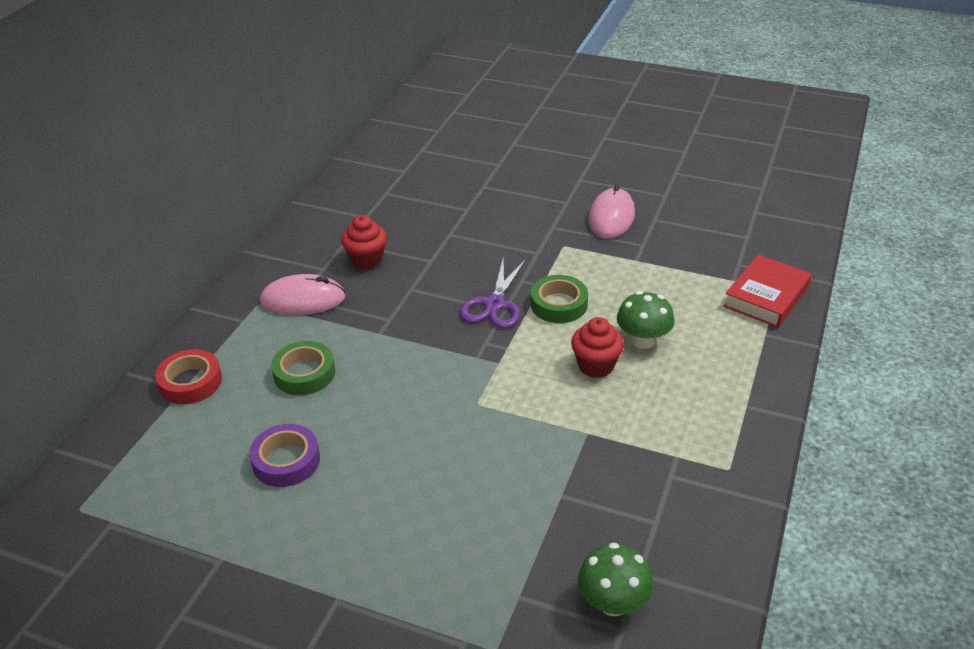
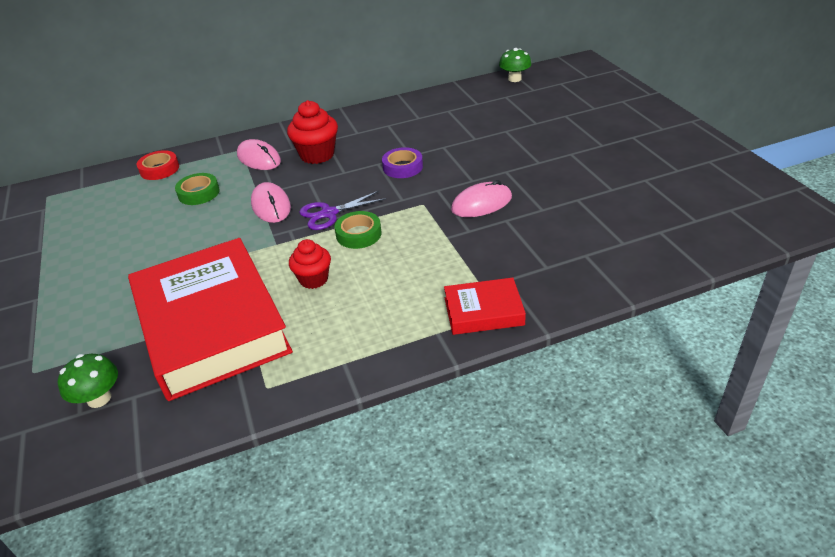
camera: 50 degrees right, 0 degrees up
(286, 461) = (126, 227): purple tape -> purple tape (402, 167)
(366, 260) = (317, 155): red cupcake -> red cupcake, size x1.52
(418, 334) = (271, 205): none -> pink mouse
(584, 466) = (211, 325): none -> red book
(643, 340) = (362, 284): green mushroom -> green mushroom (514, 79)

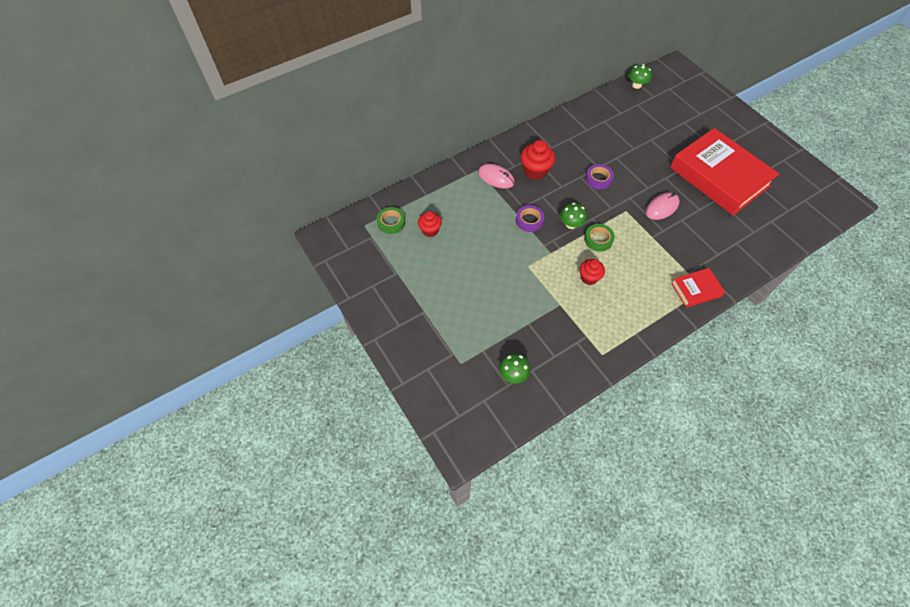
camera: 15 degrees left, 20 degrees up
(126, 207) = (430, 230): none -> red cupcake
(159, 169) = (430, 193): red tape -> none
(199, 193) = (473, 213): green tape -> green tape (391, 222)
(211, 325) = (547, 318): red book -> red book (719, 177)
(271, 205) = (529, 220): pink mouse -> purple tape
(329, 214) = (571, 224): purple scissors -> green mushroom

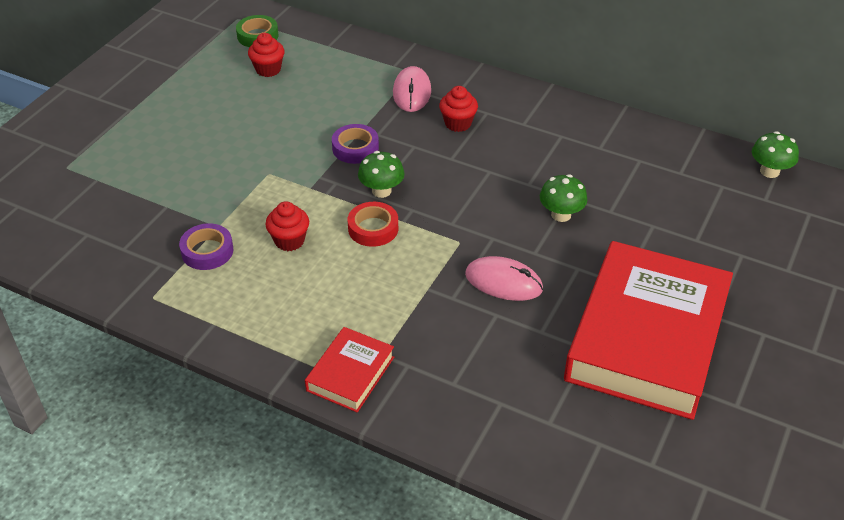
camera: 60 degrees right, 15 degrees down
(513, 374) = (71, 219): green mushroom -> green mushroom (561, 215)
(535, 171) = (458, 123): red cupcake -> red cupcake, size x0.66
(598, 179) = (502, 191): purple tape -> purple tape (207, 251)
(598, 239) = (373, 228): green tape -> red tape
(696, 290) = (350, 374): red book -> red book turned 75 degrees clockwise

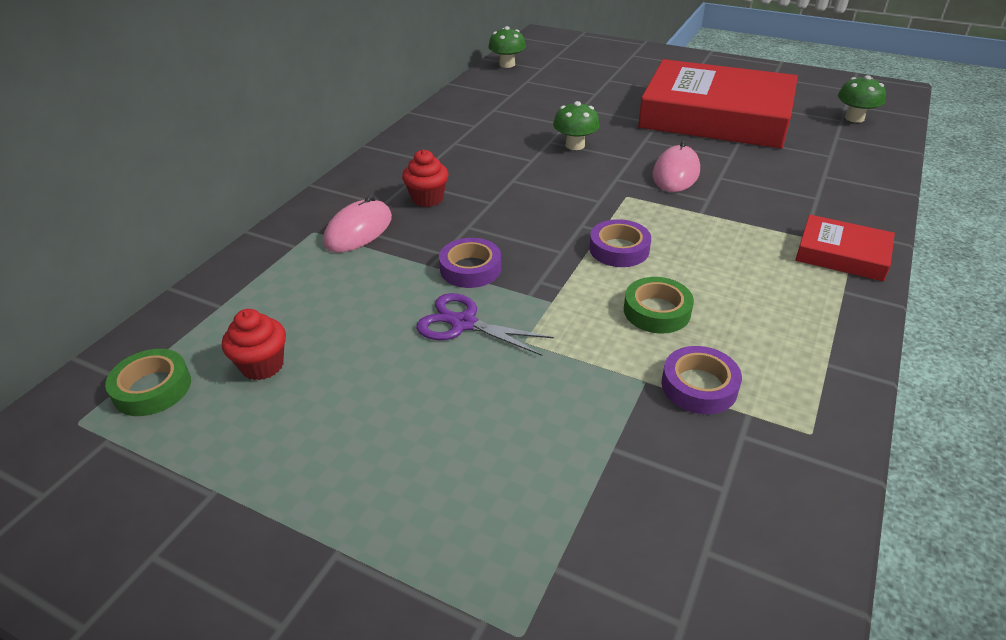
camera: 90 degrees left, 5 degrees down
(289, 241) = (657, 311): red cupcake -> green tape
(292, 146) = (463, 323): none -> purple scissors
(373, 228) = (619, 249): red tape -> purple tape
(381, 191) = (552, 246): green mushroom -> green mushroom (854, 118)
(412, 92) = (358, 230): pink mouse -> pink mouse turned 60 degrees counterclockwise

